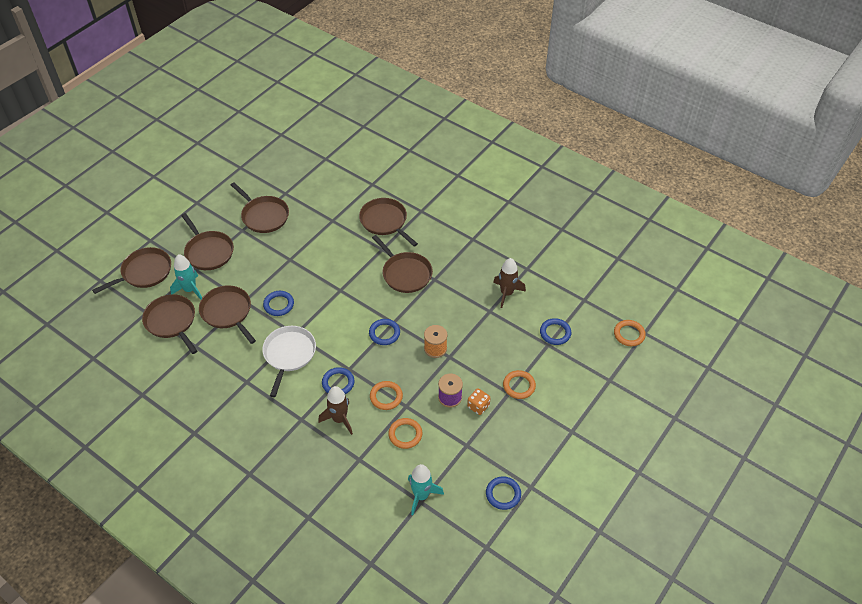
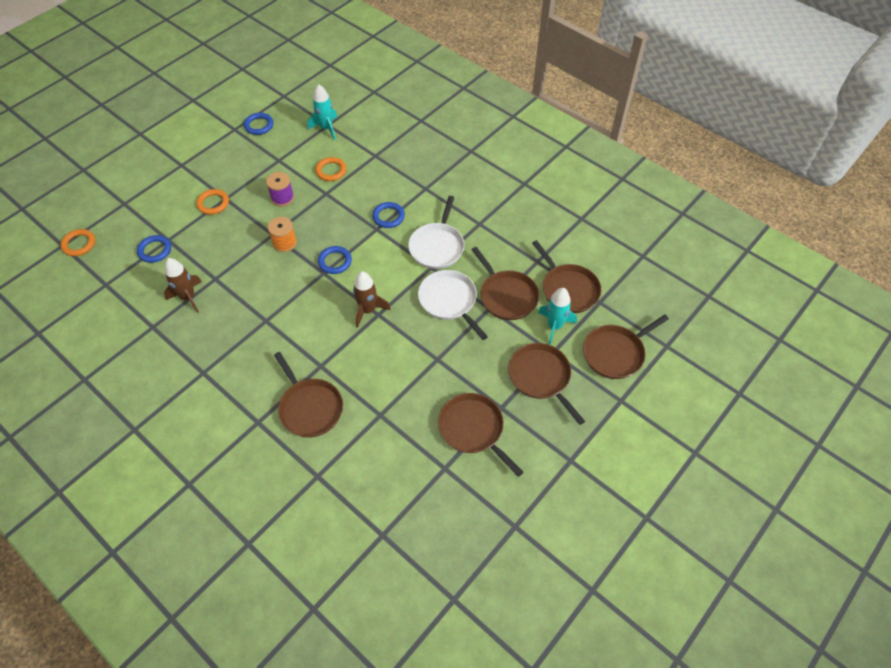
camera: 175 degrees left, 5 degrees up
(278, 305) = (449, 301): blue ring -> white pan
(339, 419) = (389, 186): brown rocket -> brown rocket (368, 310)
(386, 397) = (343, 202): orange ring -> none
(405, 273) = (298, 330): brown pan -> none
(478, 406) = (258, 189): orange dice -> none

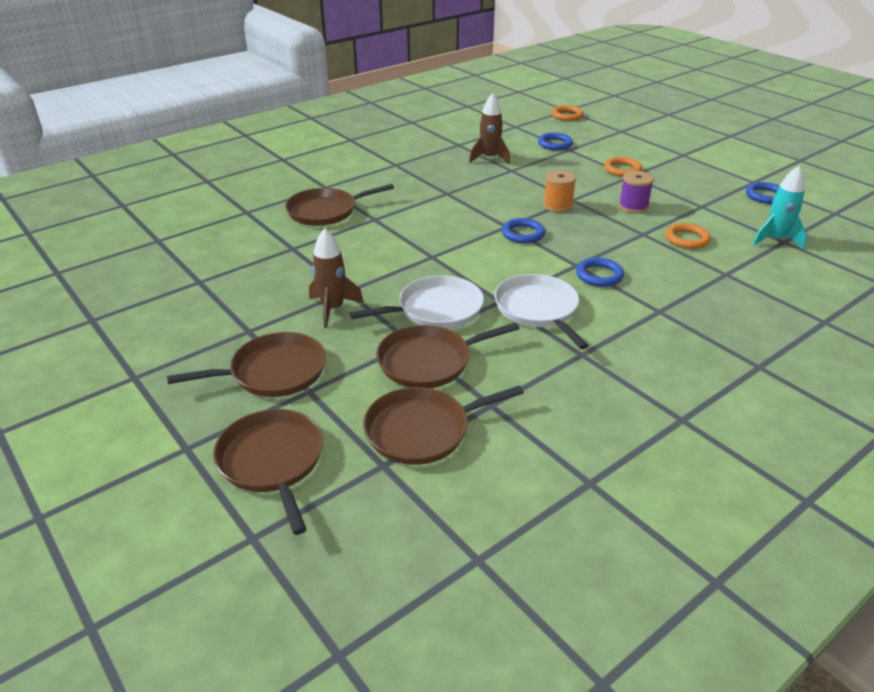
camera: 100 degrees right, 20 degrees down
(368, 310) = (440, 250): brown rocket -> brown rocket (333, 309)
(437, 246) = (538, 310): white pan -> white pan turned 45 degrees clockwise
(473, 429) = (233, 306): brown pan -> none
(554, 326) = (355, 401): turquoise rocket -> none

